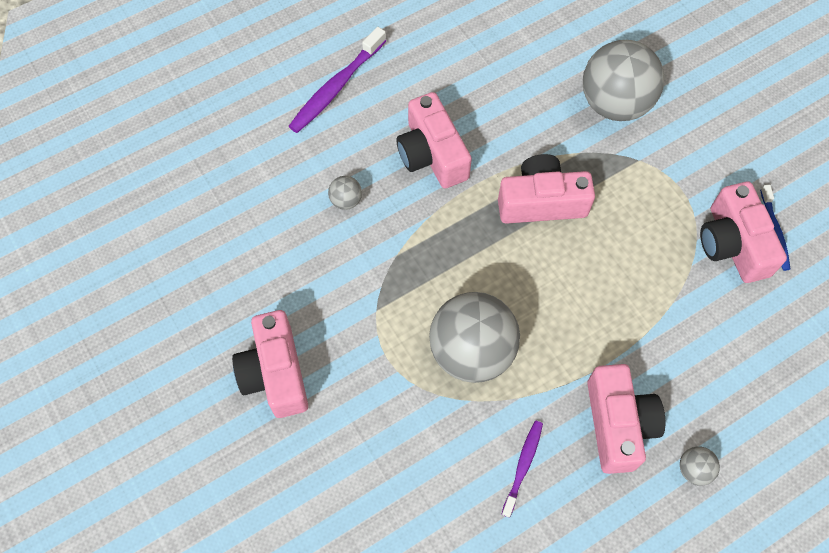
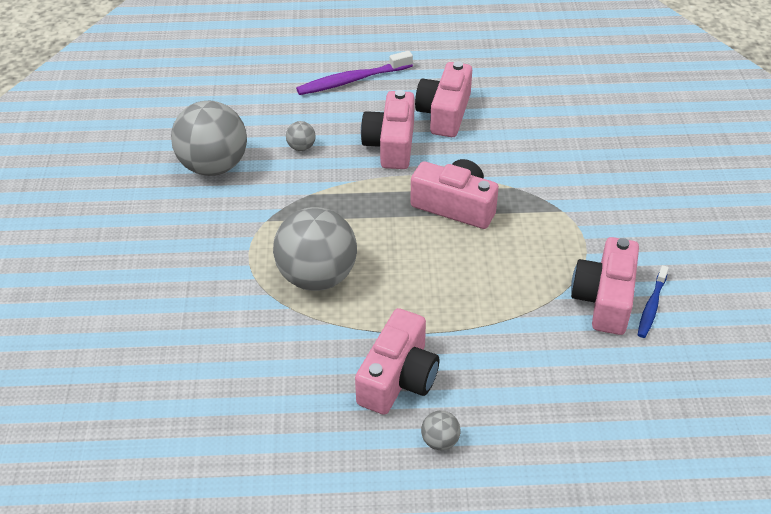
camera: 30 degrees right, 20 degrees down
(275, 373) = (159, 227): pink camera -> pink camera (444, 113)
(523, 466) = (294, 369): purple toothbrush -> none
(615, 103) = (571, 167): grey ball -> grey ball (214, 166)

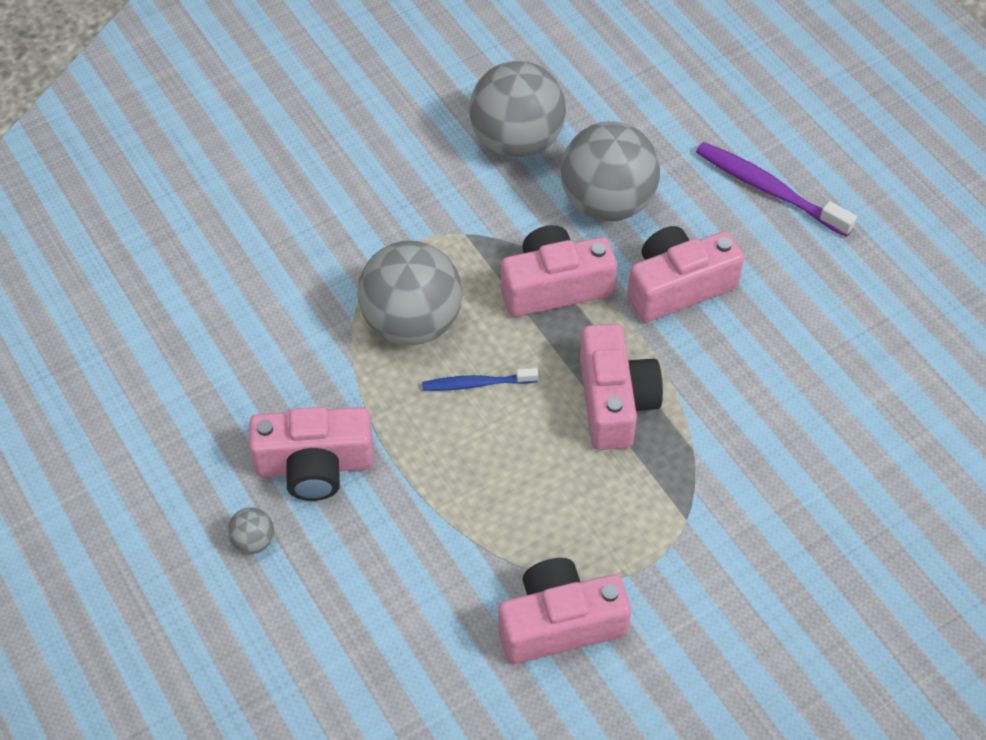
camera: 60 degrees right, 10 degrees up
(301, 147) = (607, 203): grey ball -> grey ball, size x2.42
(444, 113) = (780, 314): pink camera -> pink camera (555, 287)
(651, 306) = (580, 681): blue toothbrush -> blue toothbrush (476, 384)

